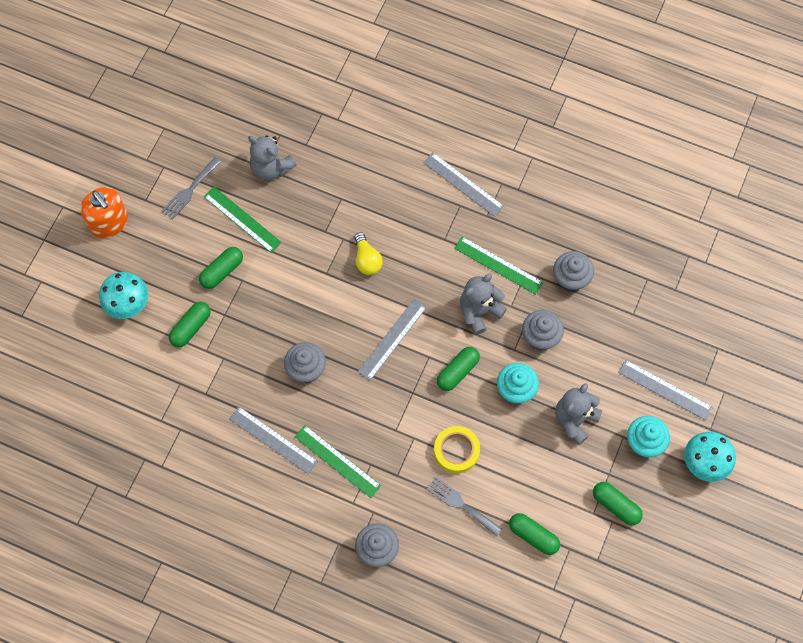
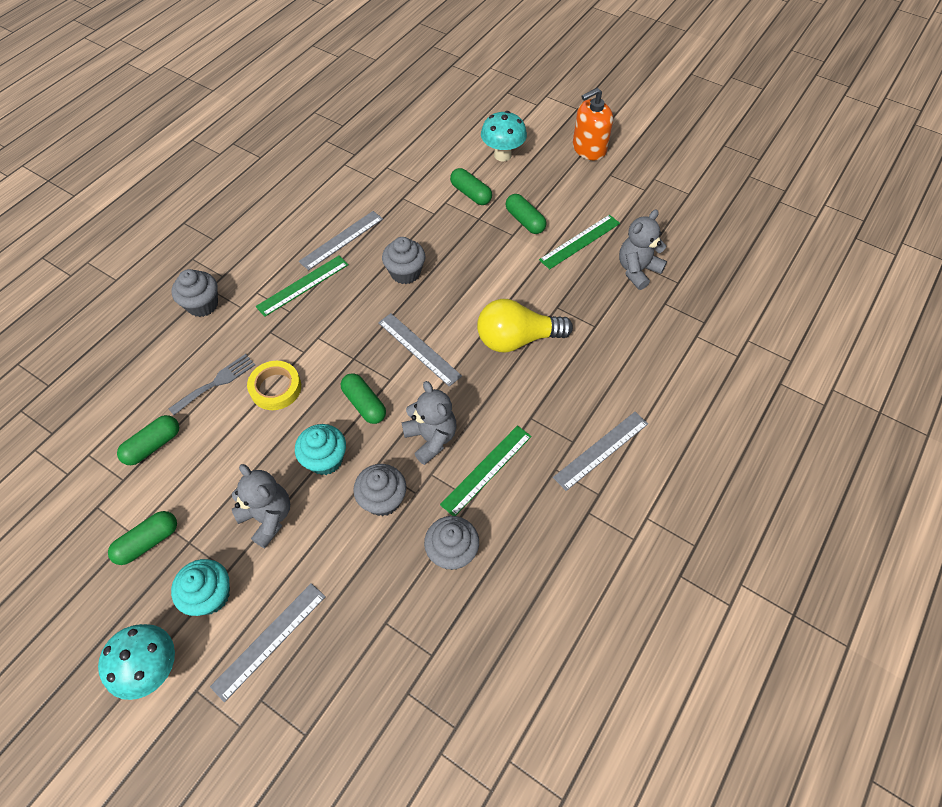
camera: 100 degrees right, 10 degrees down
(190, 190) = (617, 206): grey fork -> none
(367, 260) = (517, 339): yellow light bulb -> yellow light bulb, size x1.74

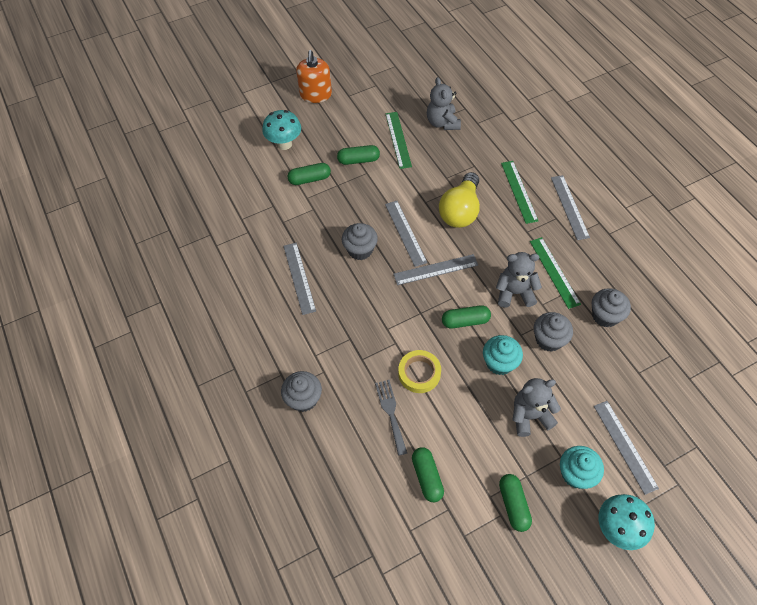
camera: 60 degrees left, 0 degrees up
(303, 285) = (329, 320): green ruler -> green ruler (519, 191)
(453, 301) = (405, 233): none -> grey ruler

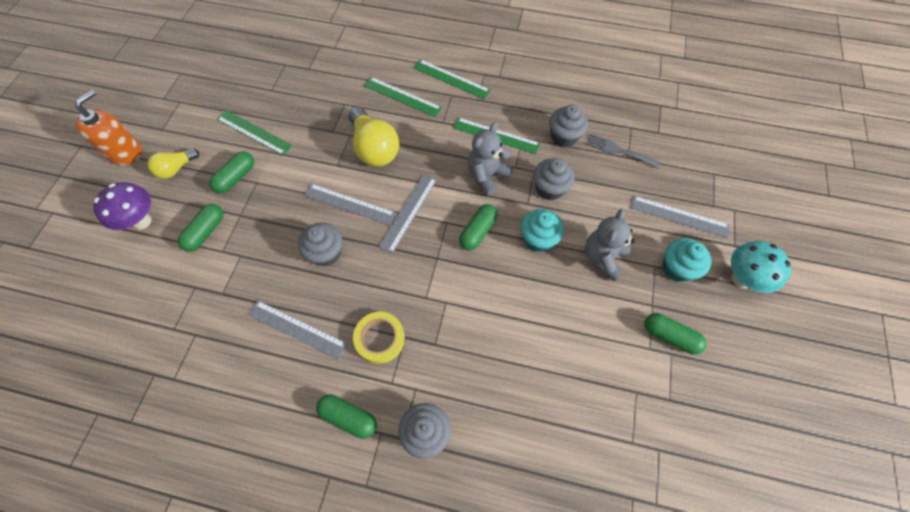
camera: 50 degrees left, 5 degrees up
(284, 144) = (141, 221): turquoise mushroom -> purple mushroom
(315, 94) = (125, 152): orange soap dispenser -> orange soap dispenser turned 105 degrees counterclockwise
(332, 127) = (176, 169): none -> yellow light bulb
(391, 413) = (509, 364): grey fork -> grey fork (619, 151)
(419, 373) = (492, 308): yellow tape -> yellow tape (380, 339)
(427, 477) = (594, 385): green capsule -> green capsule (348, 417)
(442, 123) = (278, 89): grey teddy bear -> none
(569, 207) = (451, 79): grey ruler -> green ruler

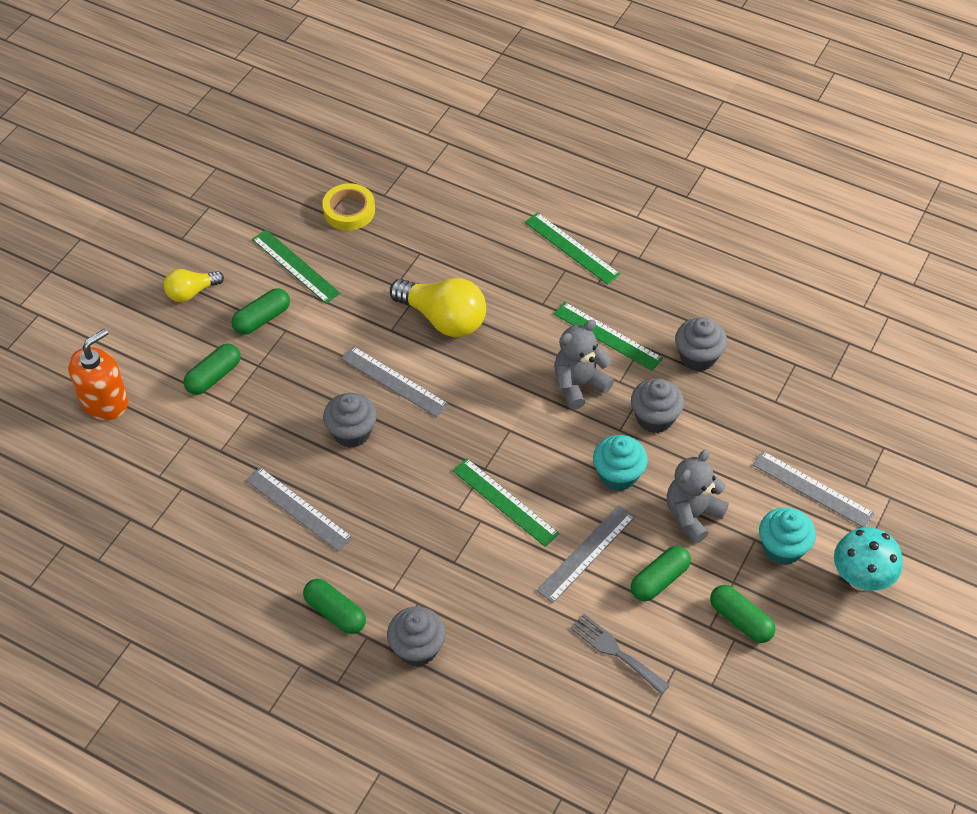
camera: 15 degrees right, 10 degrees down
(125, 152) = (132, 258): orange soap dispenser -> orange soap dispenser (104, 401)
(141, 221) = (141, 347): purple mushroom -> none
(374, 148) = (443, 319): yellow light bulb -> yellow light bulb turned 45 degrees counterclockwise
(380, 339) = (391, 541): yellow tape -> yellow tape (349, 210)
(402, 96) = (498, 258): green ruler -> green ruler (505, 502)
(409, 212) = (465, 407): grey ruler -> grey ruler (586, 553)
(478, 231) = (545, 449): green capsule -> green capsule (659, 580)
(619, 151) = (765, 390): grey fork -> grey fork (615, 651)

